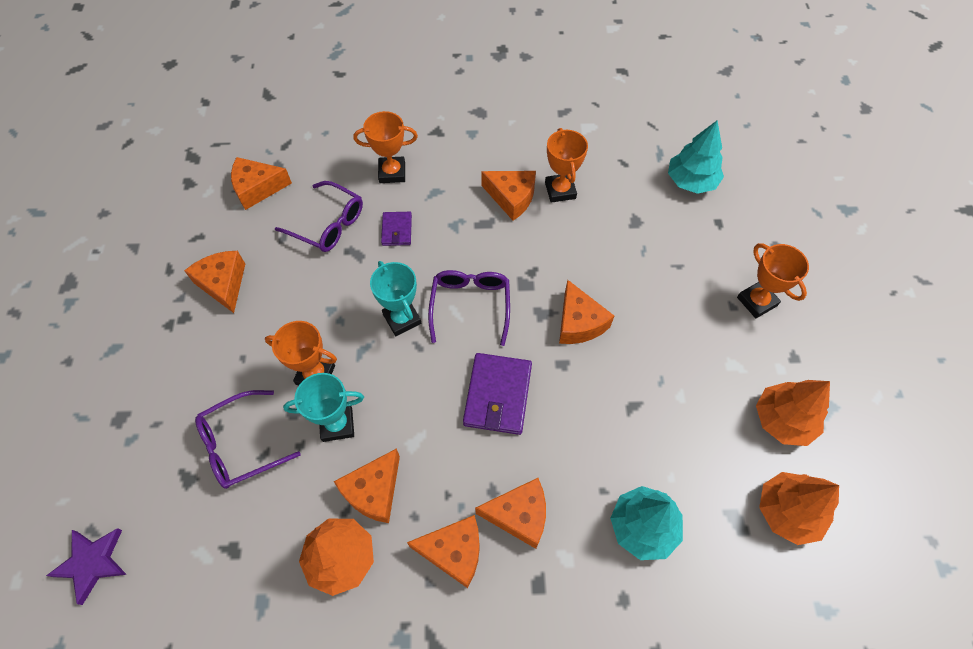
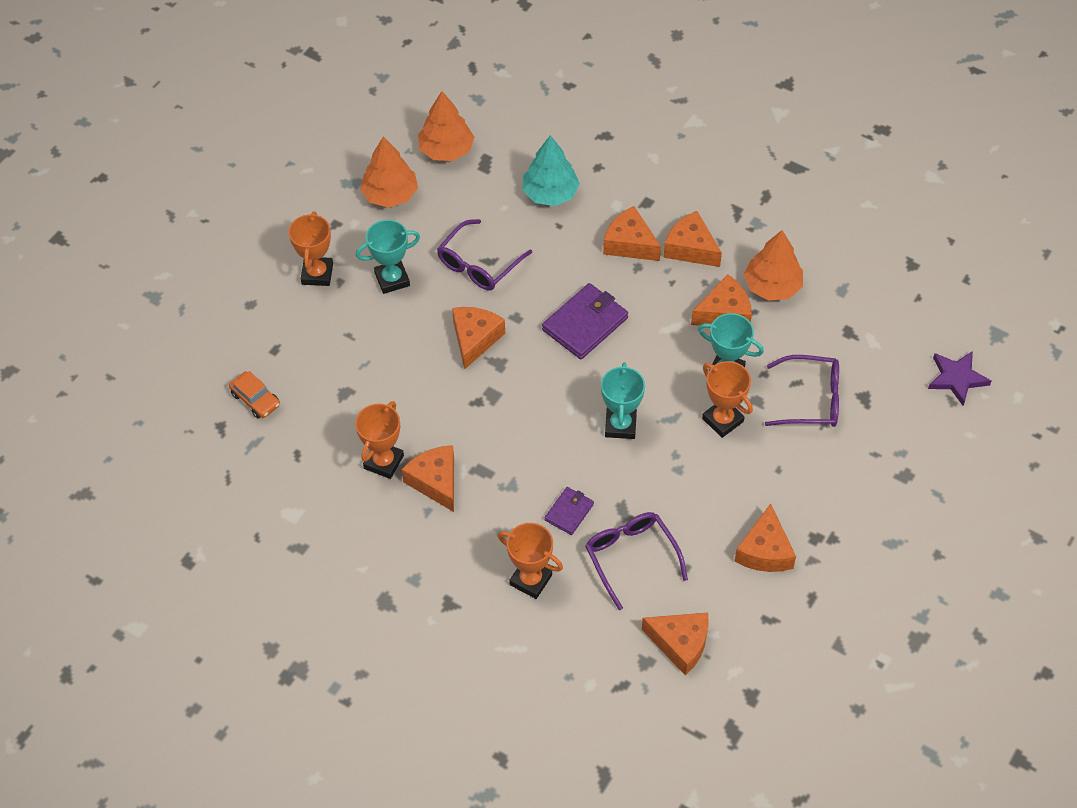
camera: 145 degrees left, 5 degrees down
(470, 305) = (553, 404): purple glasses -> purple glasses (478, 265)
(691, 181) = (255, 399): turquoise tree -> orange car
(695, 334) = (392, 279): none -> turquoise trophy

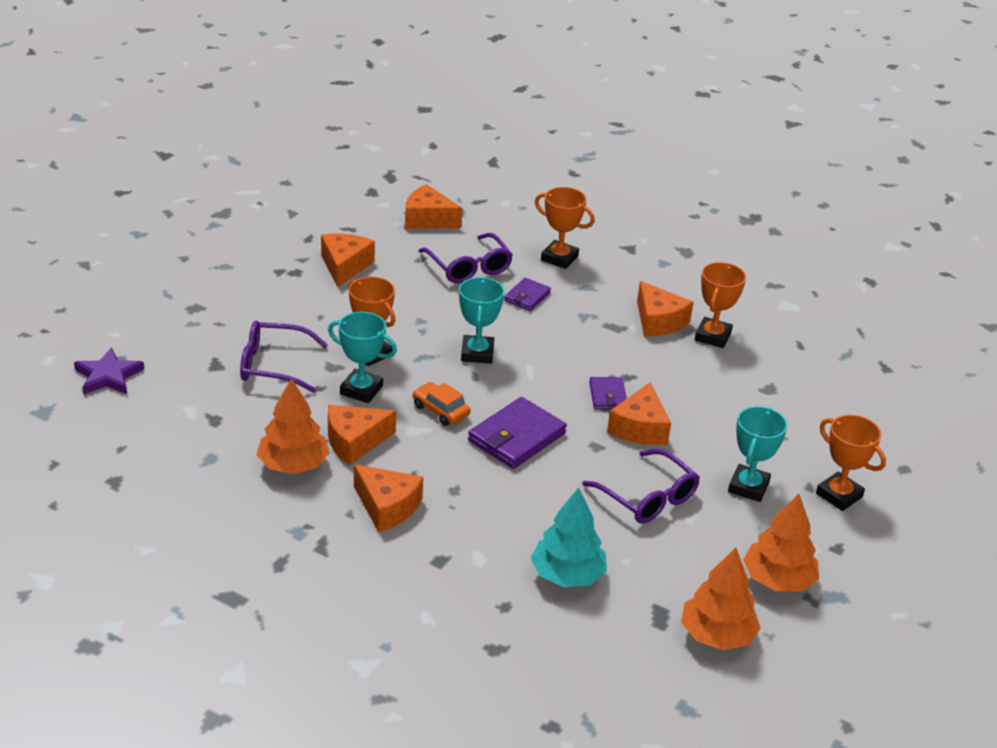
camera: 175 degrees right, 20 degrees down
(255, 399) = (860, 387): orange car -> orange car (440, 410)
(317, 274) = (839, 495): orange trophy -> orange trophy turned 45 degrees counterclockwise
(392, 279) = (748, 487): turquoise trophy -> turquoise trophy turned 45 degrees counterclockwise
(478, 265) = (648, 498): purple glasses -> purple glasses turned 105 degrees clockwise
(499, 376) = (608, 396): none -> purple wallet
(630, 244) = (463, 514): orange cheese -> none

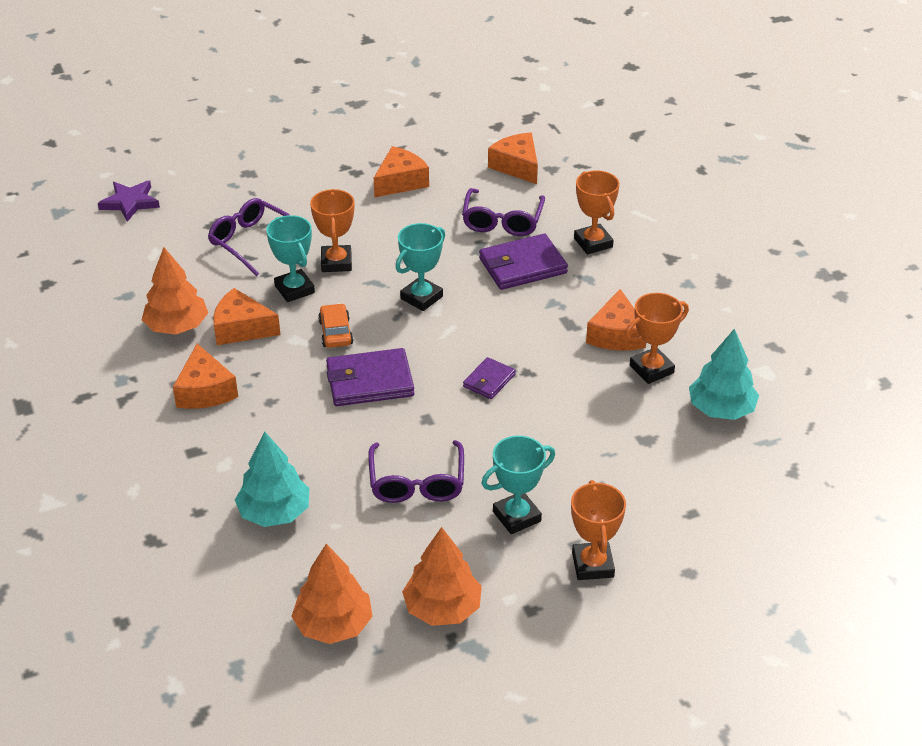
camera: 40 degrees right, 5 degrees up
(527, 297) = (522, 266): purple wallet -> purple wallet, size x1.77
(639, 428) = (483, 421): orange cheese -> none
(792, 345) = (721, 409): none -> turquoise tree

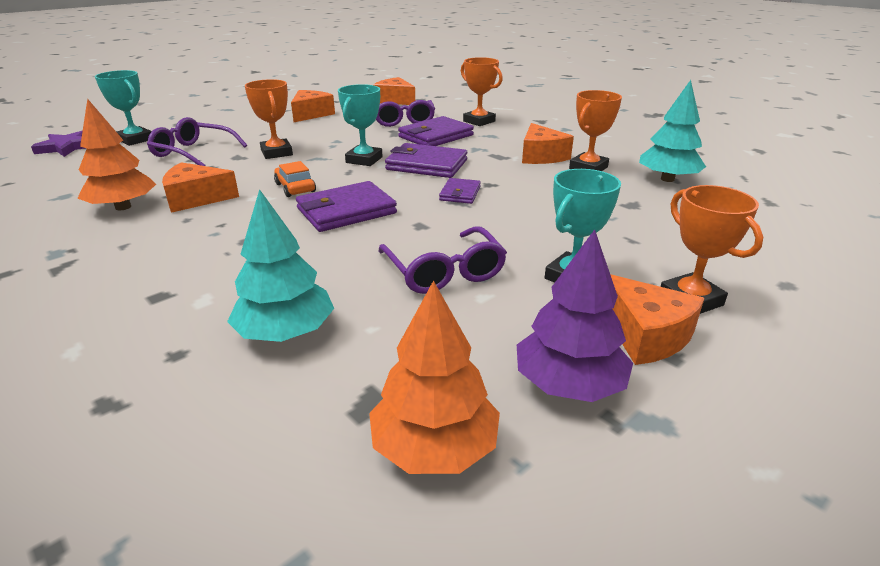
camera: 20 degrees left, 10 degrees down
(205, 391) = (164, 245): orange cheese -> orange cheese (645, 335)
(294, 289) = (243, 170): turquoise trophy -> turquoise trophy (135, 140)
(442, 608) = (569, 384): orange tree -> purple tree
(482, 322) = (426, 165): none -> purple wallet

